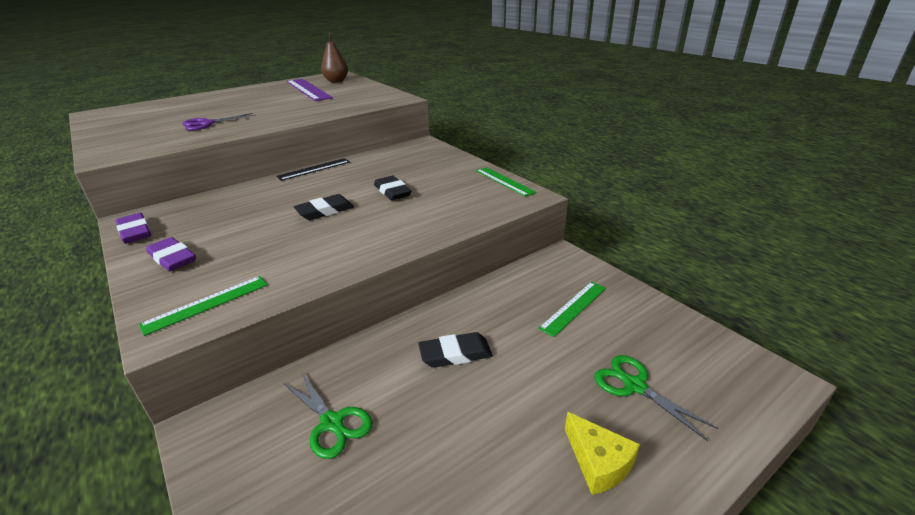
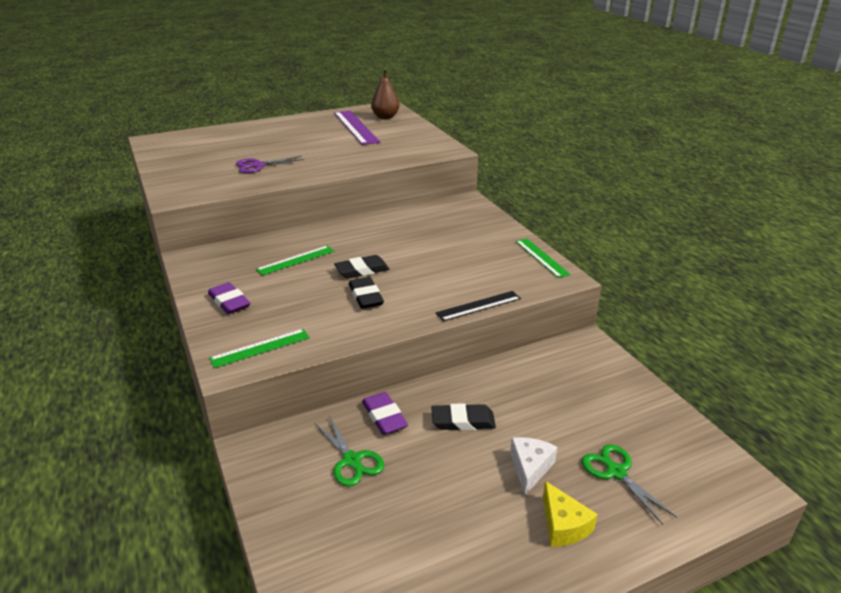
camera: 10 degrees right, 0 degrees up
(135, 232) = (195, 271): purple eraser -> purple eraser (384, 417)
(314, 169) = (354, 221): black ruler -> black ruler (478, 306)
(392, 191) = (428, 256): black eraser -> black eraser (366, 296)
(541, 397) = (530, 468): none -> white cheese
(573, 307) = (583, 395): green ruler -> green ruler (296, 260)

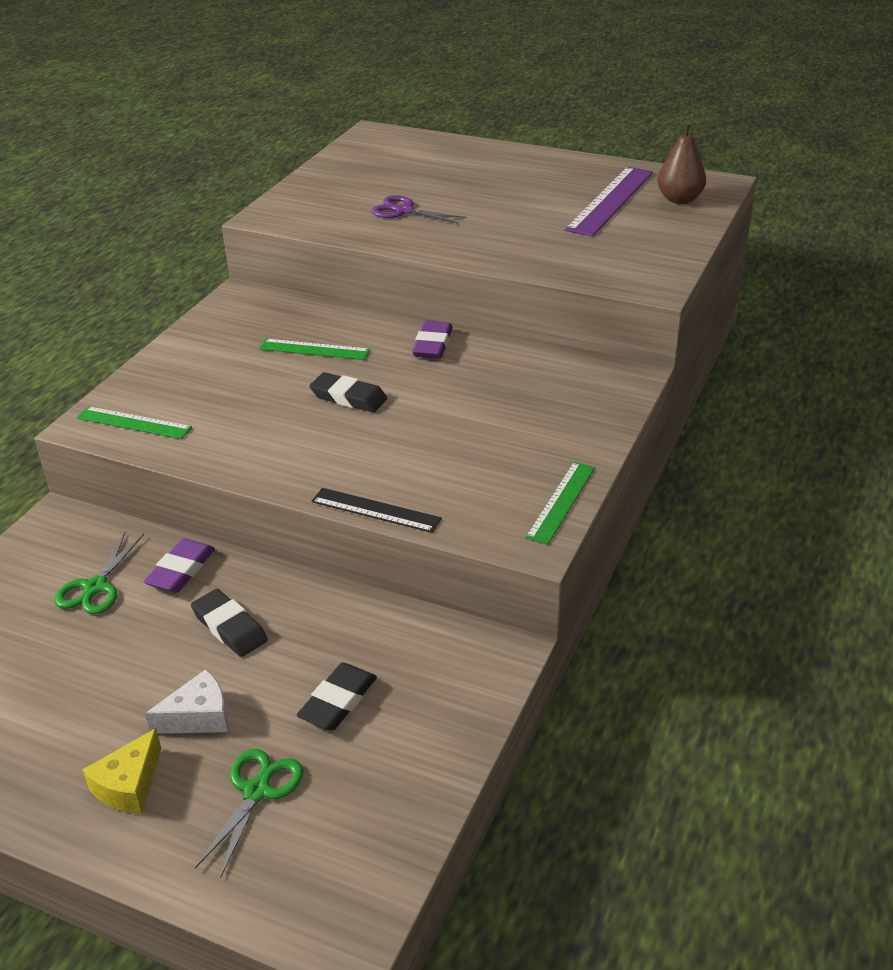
camera: 50 degrees right, 5 degrees up
(229, 302) = (190, 361): purple eraser -> purple eraser (432, 344)
(366, 296) = (299, 428): black eraser -> black eraser (338, 701)

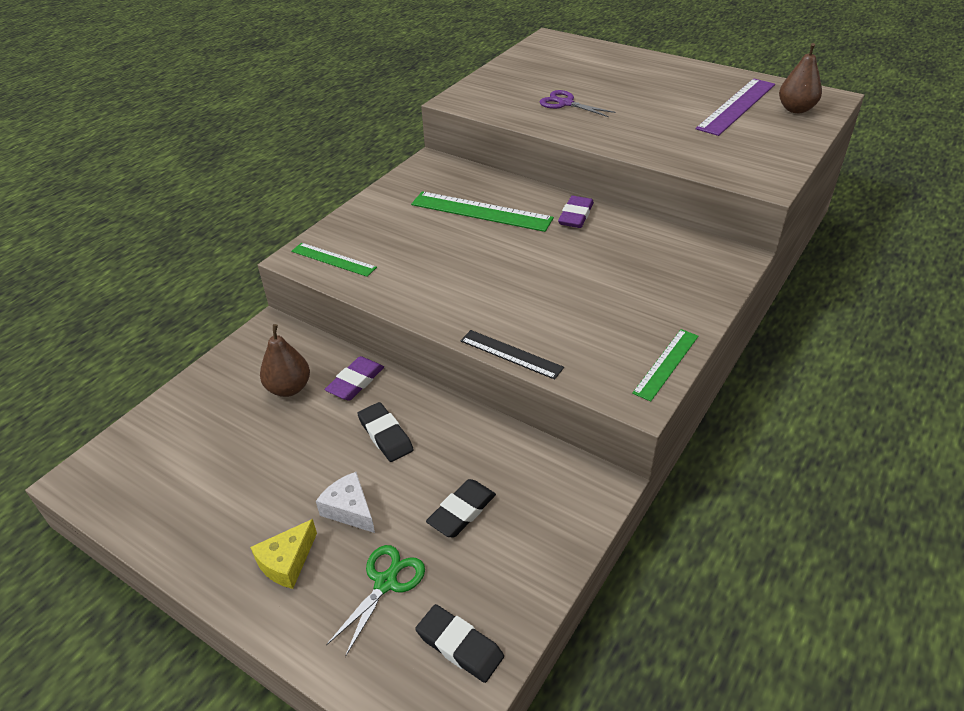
camera: 10 degrees right, 5 degrees up
(95, 587) = (289, 388): green scissors -> brown pear
(198, 717) = (350, 510): white cheese -> white cheese turned 120 degrees counterclockwise
(314, 349) = (481, 211): green ruler -> green ruler, size x1.64
(348, 397) = (502, 254): black eraser -> black eraser (459, 646)

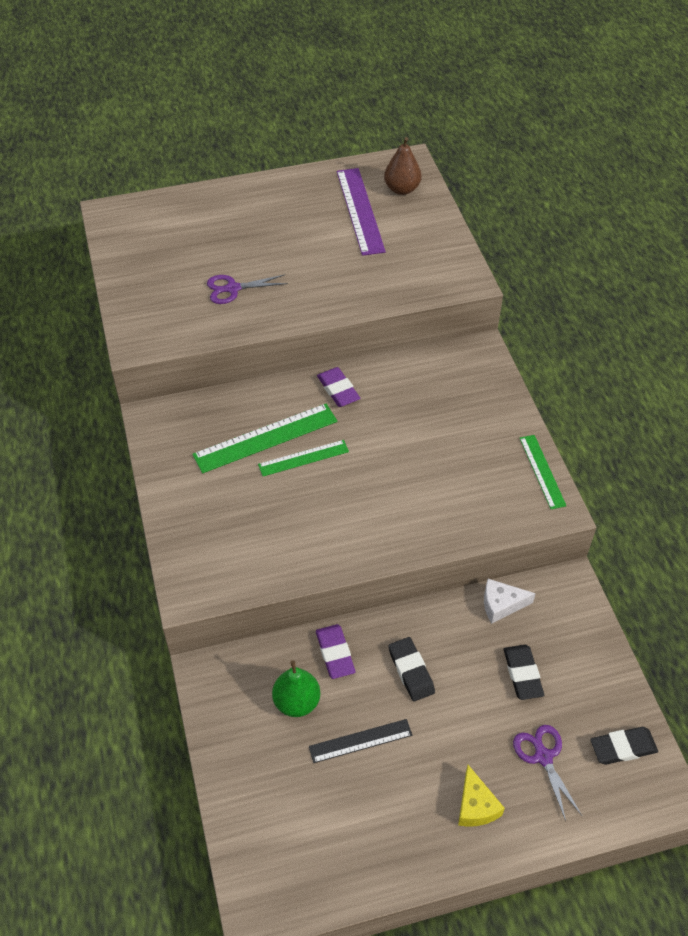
camera: 50 degrees left, 10 degrees up
(289, 388) = (297, 702): brown pear -> green pear
(333, 259) = (219, 572): green ruler -> green ruler (303, 458)
(350, 510) = (462, 738): white cheese -> white cheese (501, 604)
(385, 435) = (411, 671): black eraser -> black eraser turned 60 degrees clockwise
(386, 583) = (543, 757): green scissors -> purple scissors
(511, 354) = (451, 542): black ruler -> black ruler (360, 741)

